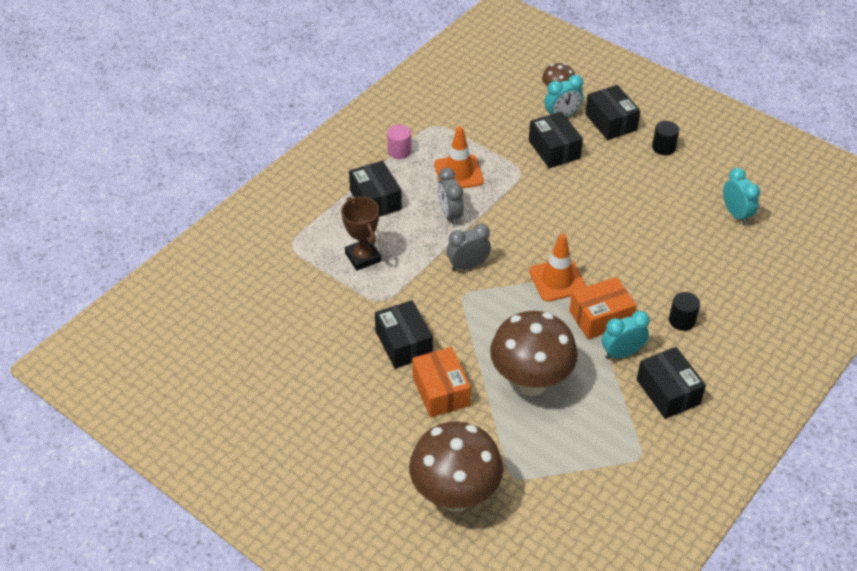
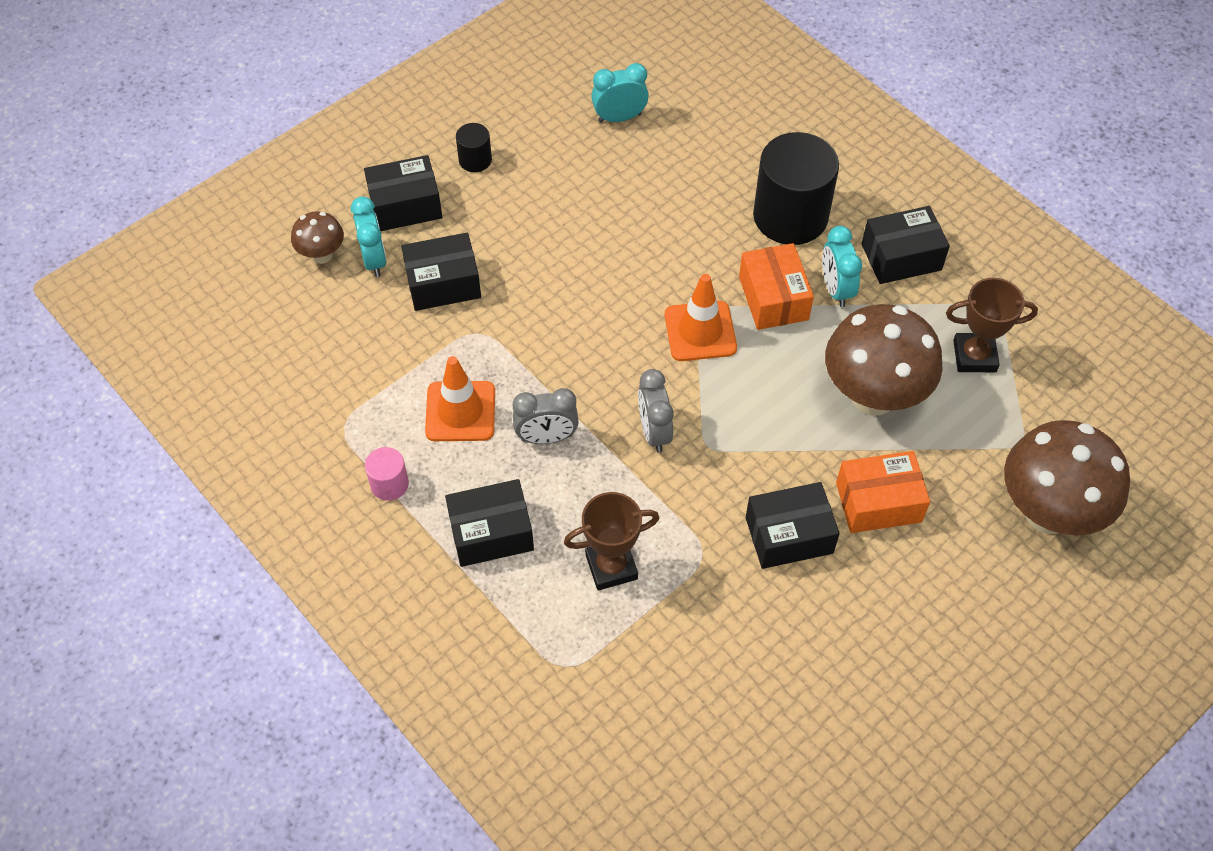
camera: 80 degrees left, 10 degrees up
(586, 444) = (974, 356): none -> brown trophy
(682, 320) = (790, 216): black cylinder -> black cylinder, size x2.20

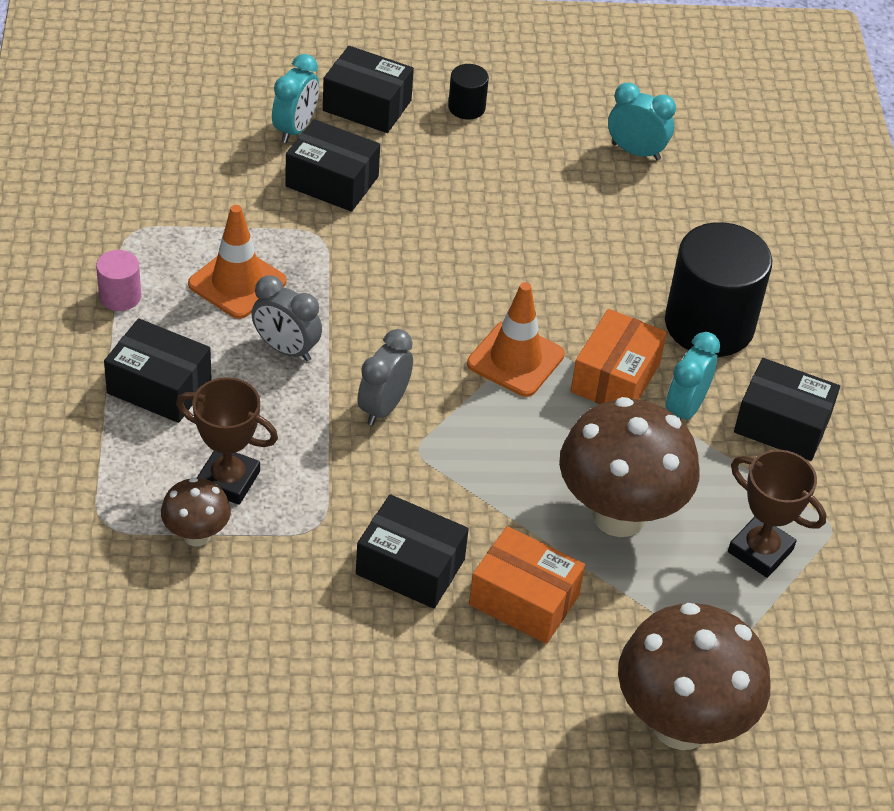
camera: 35 degrees right, 10 degrees down
(322, 255) = (257, 100): brown mushroom -> brown mushroom (196, 535)

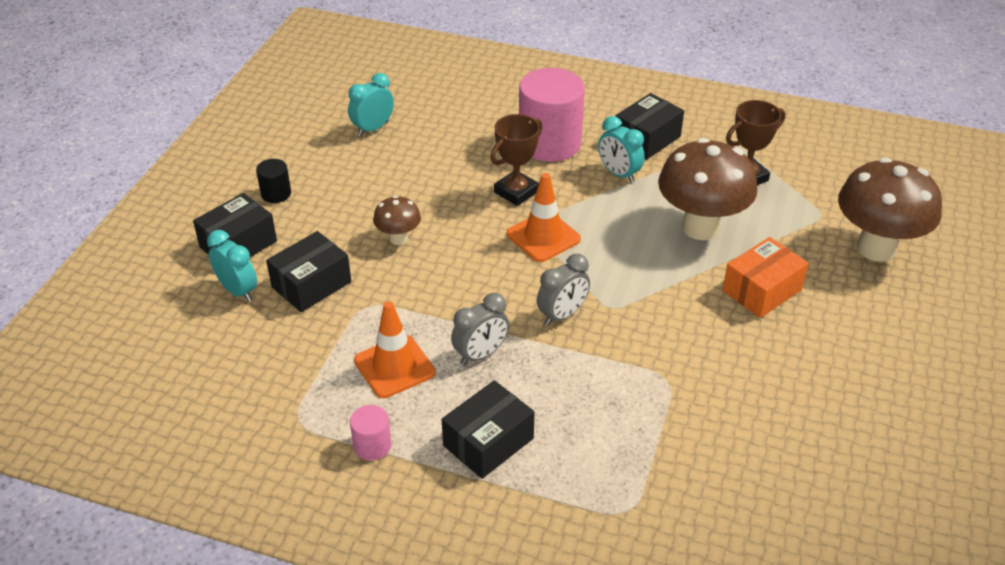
camera: 65 degrees left, 5 degrees down
(196, 535) = (656, 453): brown mushroom -> brown mushroom (398, 239)
(228, 480) = (605, 421): brown trophy -> brown trophy (516, 192)
(383, 407) = (562, 315): grey clock -> grey clock turned 90 degrees counterclockwise
(410, 567) = (719, 339): black box -> none
(615, 378) = (579, 196): orange box -> none
(709, 325) = (549, 143): black cylinder -> pink cylinder

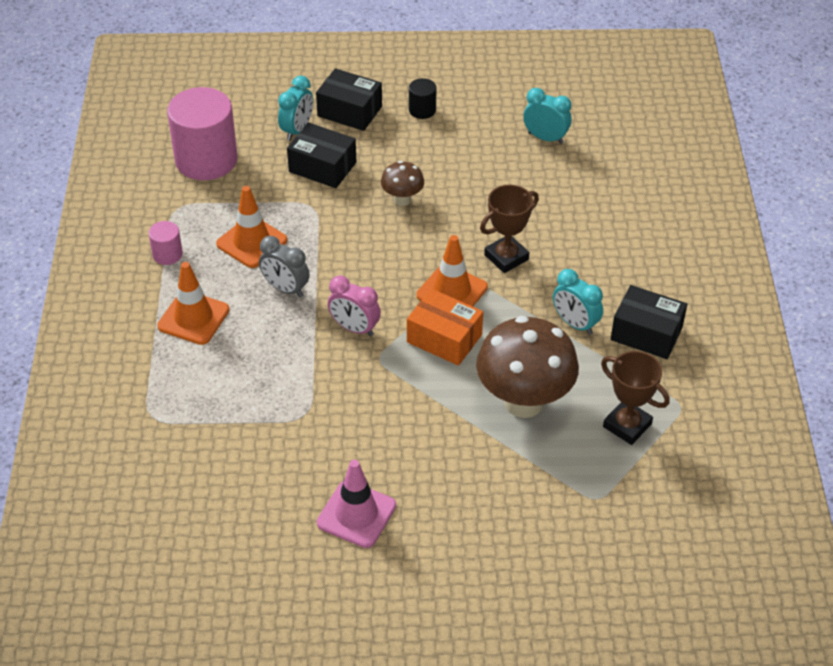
camera: 70 degrees right, 5 degrees up
(488, 442) = (193, 318): black box -> orange traffic cone
(516, 192) = (506, 257): brown trophy -> brown trophy turned 60 degrees counterclockwise
(549, 143) = (595, 262): pink cylinder -> pink cylinder (206, 160)
(562, 315) = (354, 328): grey clock -> pink clock
(619, 174) = (575, 324): turquoise clock -> turquoise clock turned 75 degrees counterclockwise
(761, 290) = (452, 465): orange box -> orange box (444, 338)
(807, 370) = (356, 514): none -> pink traffic cone
(876, 248) = (564, 552): brown mushroom -> none

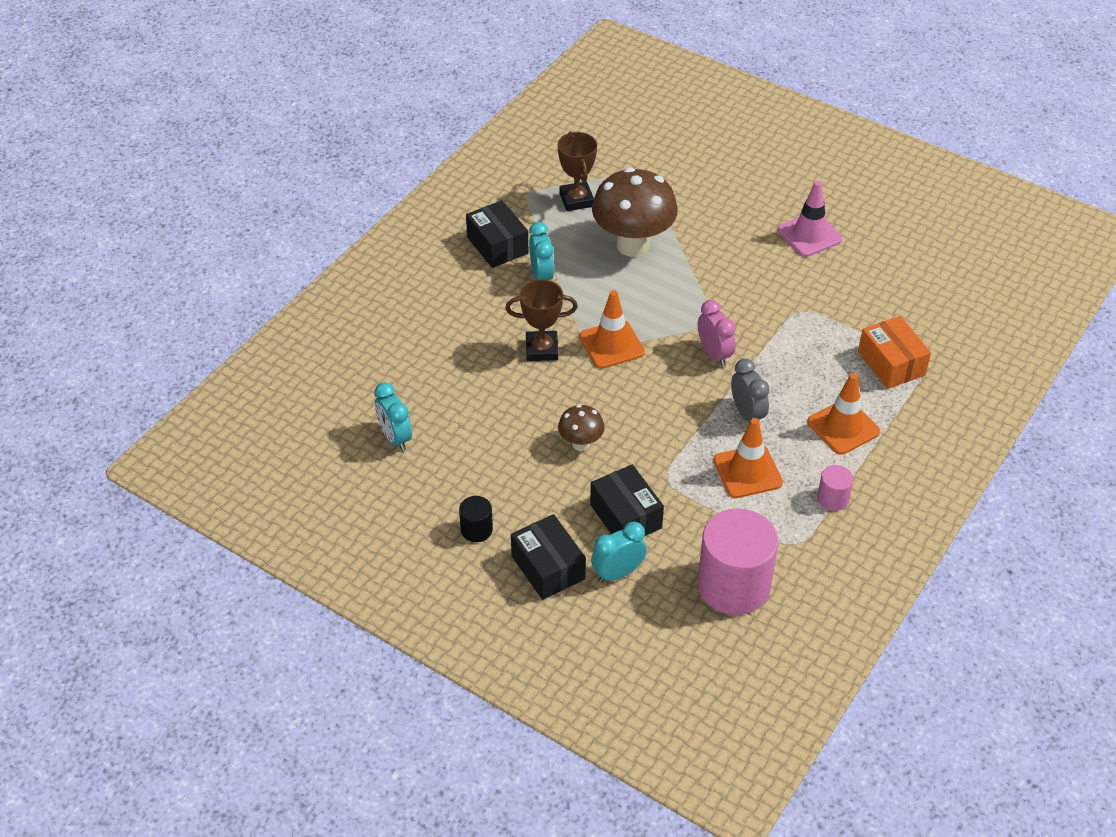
camera: 145 degrees left, 0 degrees up
(444, 338) = (650, 313): orange box -> orange box (891, 363)

